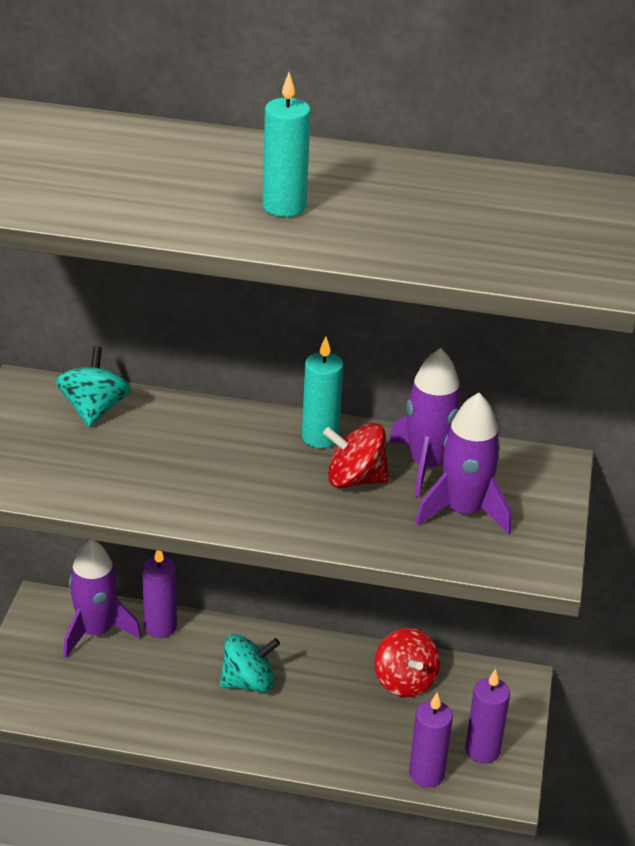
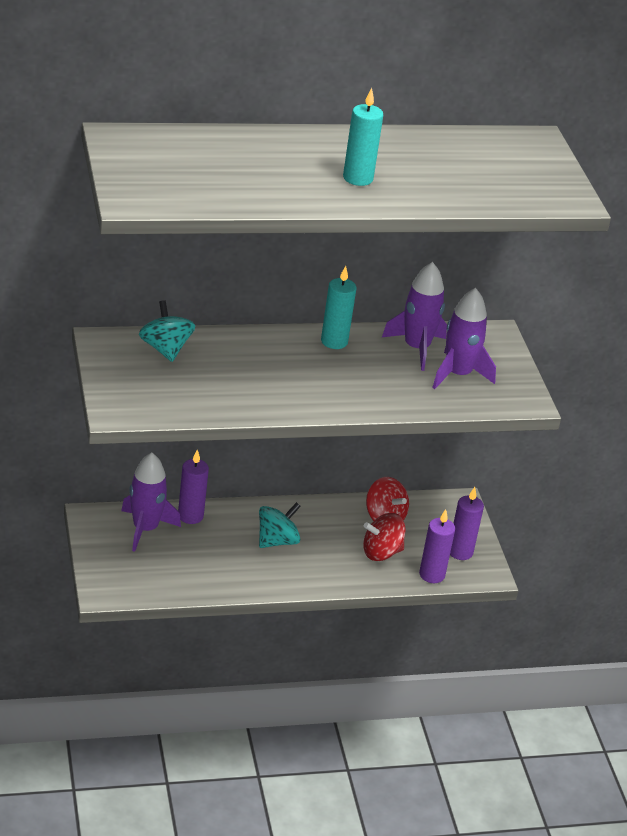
camera: 25 degrees left, 0 degrees up
(355, 479) = (375, 366): red spinning top -> red spinning top (381, 552)

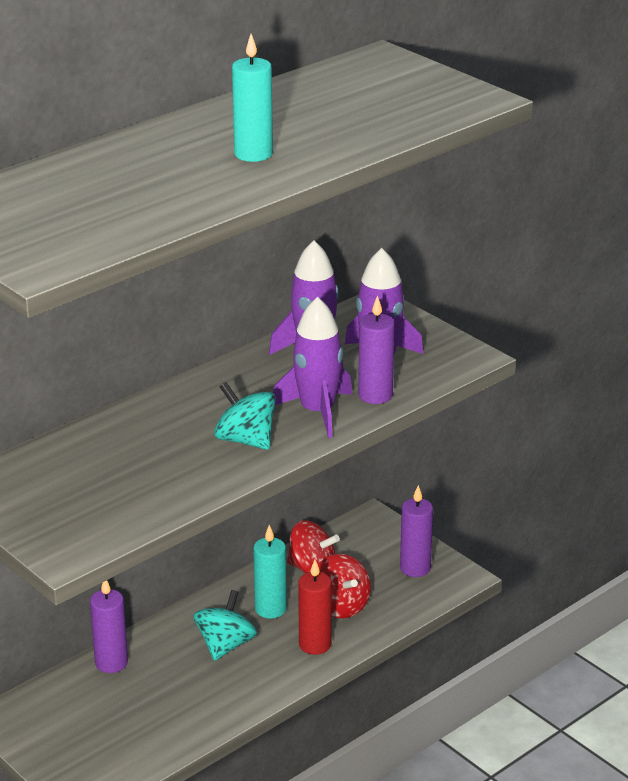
camera: 25 degrees left, 5 degrees down
(145, 529) = (73, 700): purple rocket -> purple rocket (317, 411)
(165, 349) = (55, 463): turquoise spinning top -> turquoise spinning top (245, 440)
(334, 341) = (226, 379): turquoise candle -> turquoise candle (270, 609)
(339, 570) = (315, 644): none -> red candle
(381, 552) = (340, 606): red spinning top -> red spinning top turned 75 degrees counterclockwise
(432, 575) = (408, 604): purple candle -> purple candle (375, 395)

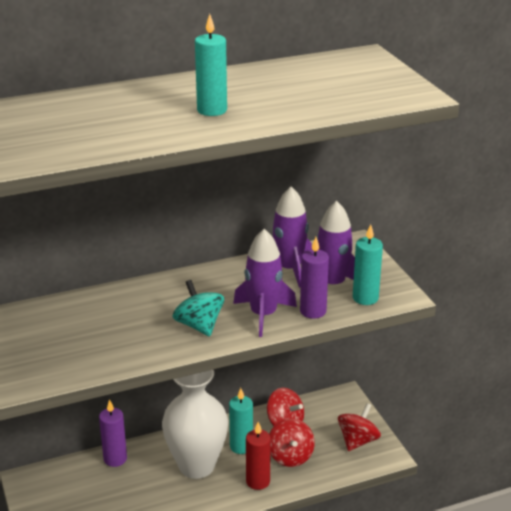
camera: 20 degrees right, 0 degrees up
(225, 645) = (196, 466): turquoise spinning top -> white vase
(415, 568) = (357, 441): purple candle -> red spinning top
(429, 368) = (365, 298): none -> turquoise candle

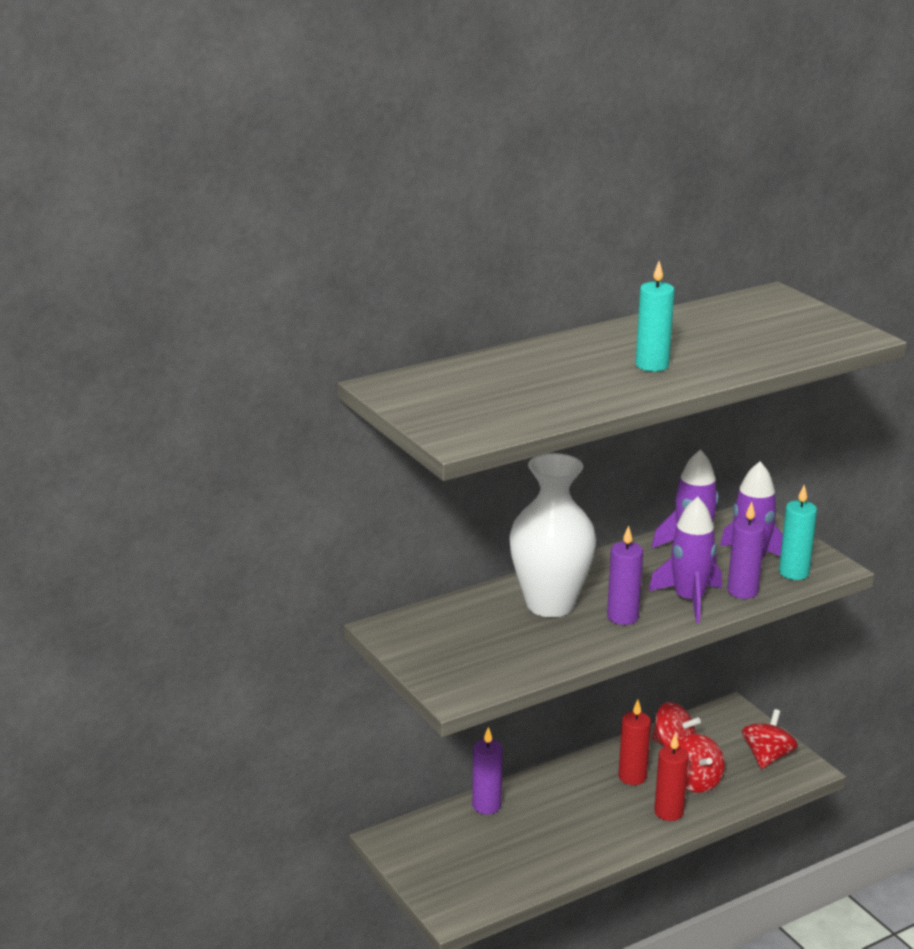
camera: 10 degrees left, 5 degrees down
(196, 466) = (588, 803): white vase -> white vase (550, 604)
(199, 325) = (622, 617): turquoise spinning top -> purple candle
(241, 446) = (632, 777): turquoise candle -> red candle

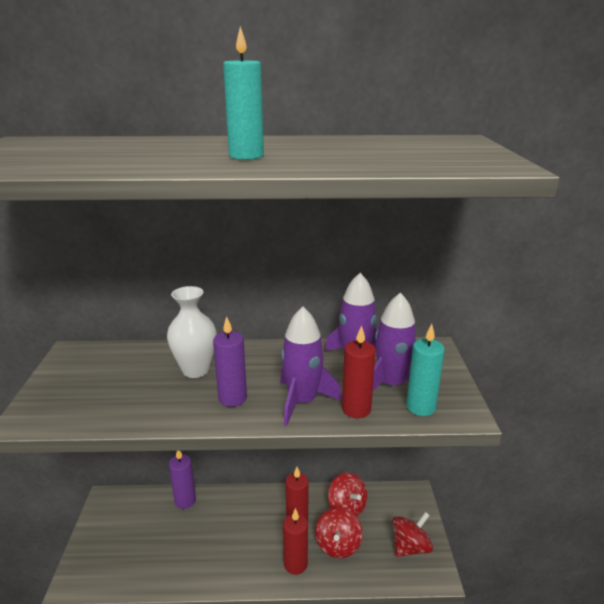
camera: 30 degrees right, 0 degrees up
(550, 604) = (196, 370): white vase -> white vase, size x0.66
(742, 591) = (356, 409): purple candle -> red candle

